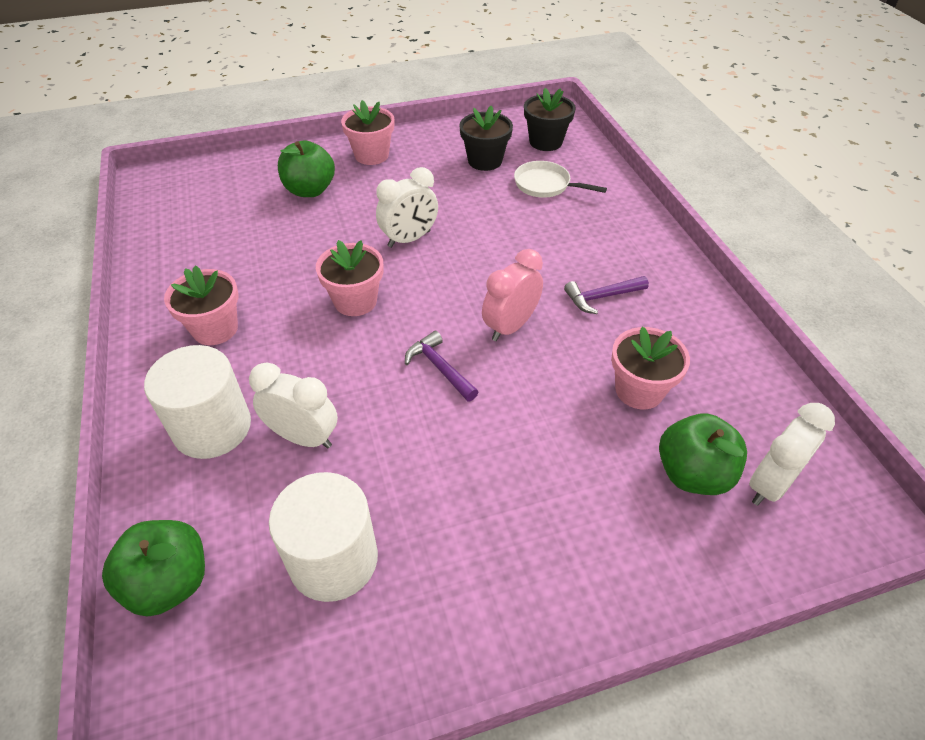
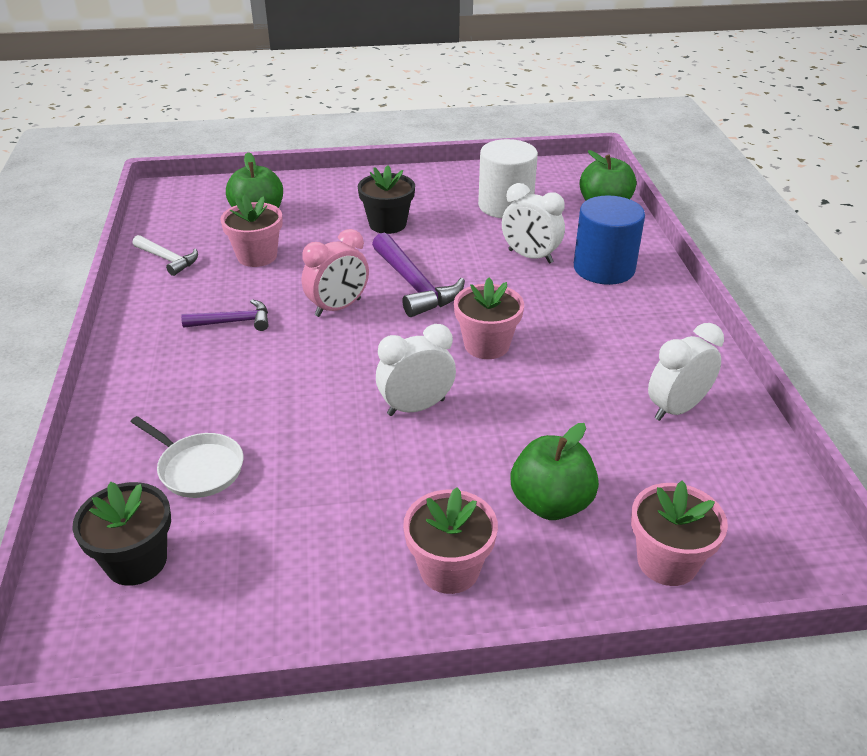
camera: 170 degrees left, 10 degrees down
(212, 427) = (604, 268): white cylinder -> blue cylinder
(215, 329) = (628, 335): pink flower pot -> pink flower pot (667, 562)
(439, 368) = (414, 285): purple hammer -> purple hammer, size x1.64
(485, 161) = (263, 529): black flower pot -> black flower pot (387, 224)
(735, 370) = (168, 259): none -> white hammer
(770, 484) = (212, 207): white clock -> white clock (676, 408)

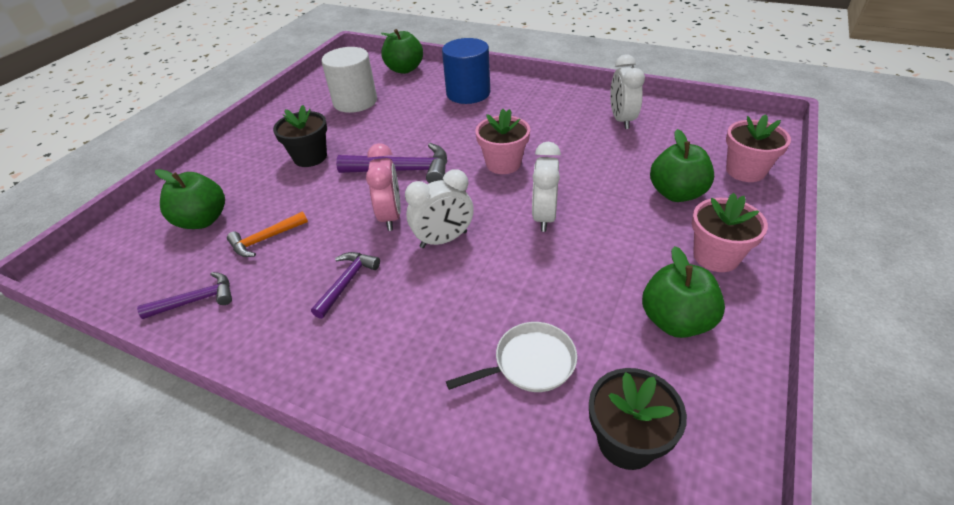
camera: 55 degrees left, 5 degrees up
(168, 259) = (196, 300): white hammer -> purple hammer
(257, 256) = (265, 239): pink flower pot -> orange hammer
(314, 558) = (675, 321): none -> green apple
(530, 256) = (425, 113): white clock -> white clock (443, 240)

